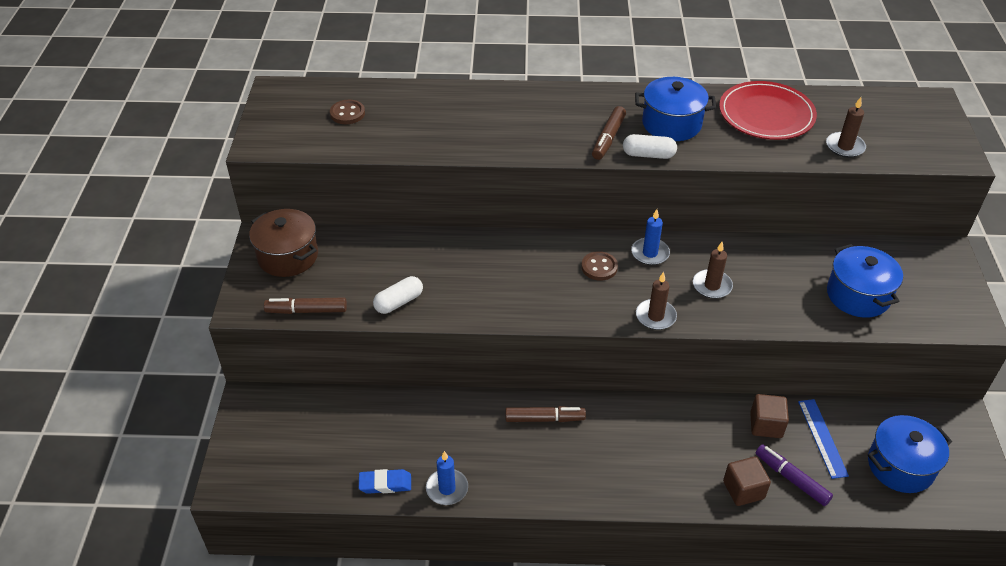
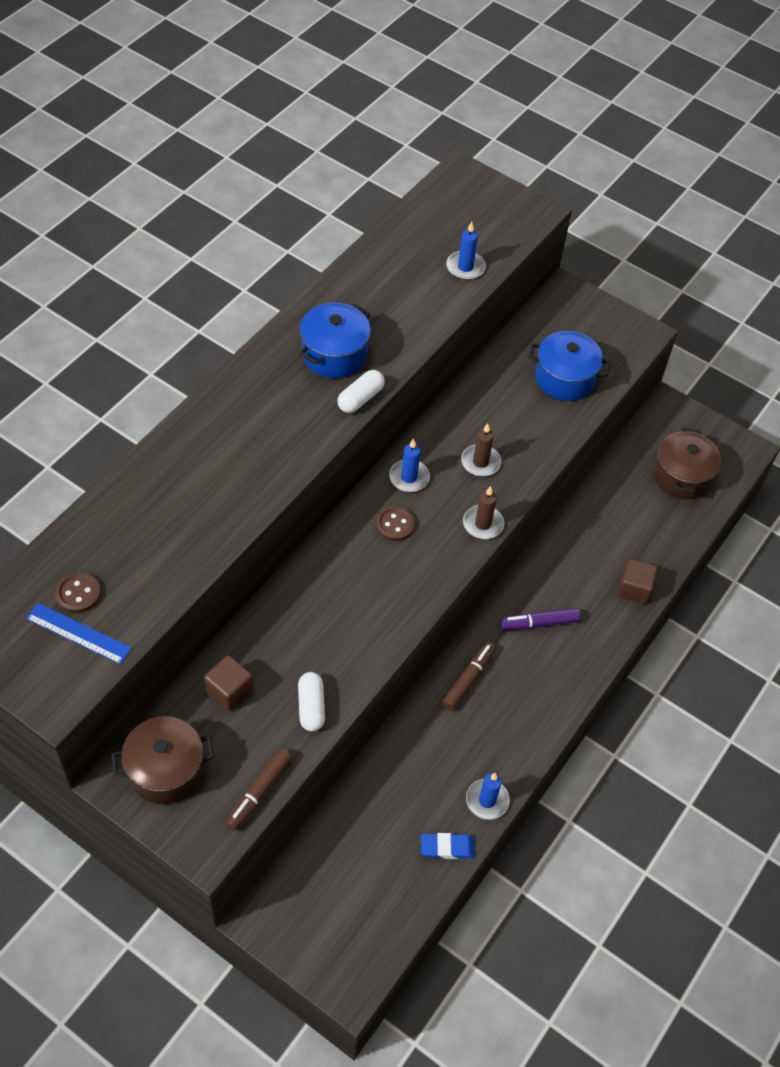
camera: 60 degrees left, 10 degrees up
(385, 484) = (447, 847): blue eraser -> blue eraser turned 60 degrees clockwise
(608, 138) = (313, 411): brown marker -> none
(766, 114) = (381, 284): red plate -> none
(766, 425) = (588, 530): brown cube -> brown cube (229, 691)
(791, 479) = (646, 551): purple marker -> purple marker (539, 623)
(822, 438) = (625, 504): blue ruler -> blue ruler (78, 633)
(845, 147) = (465, 267): brown candle -> blue candle
(900, 466) = (681, 476): blue pot -> brown pot

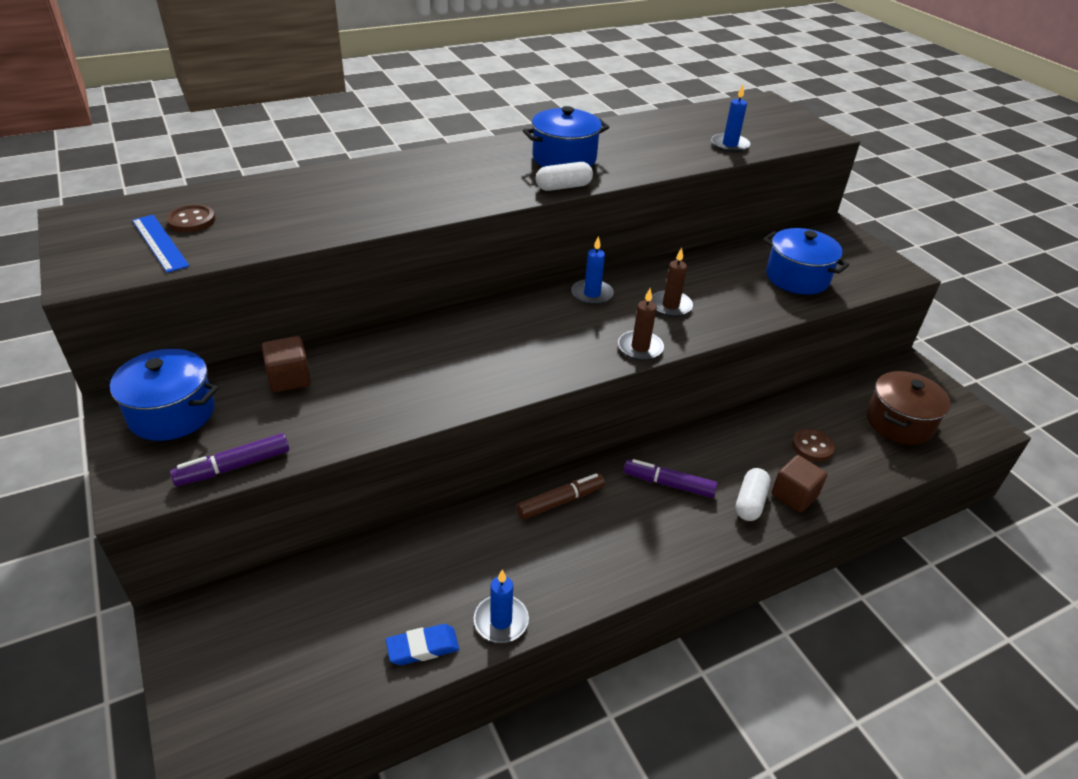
camera: 30 degrees right, 15 degrees down
(166, 770) = (172, 413): brown pot -> blue pot
(259, 792) = (233, 467): brown marker -> purple marker
(311, 707) = (351, 420): white capsule -> white capsule (750, 502)
(395, 525) = (552, 320): brown button -> brown button (812, 446)
(447, 847) = (423, 647): blue eraser -> blue eraser turned 45 degrees counterclockwise

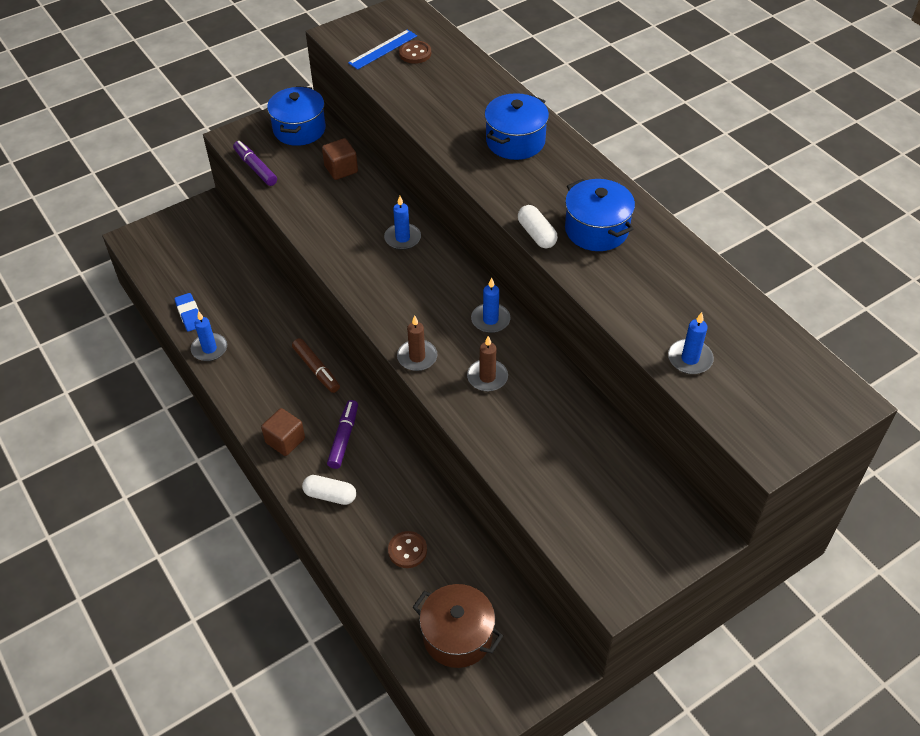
camera: 85 degrees right, 10 degrees up
(447, 339) = (402, 238): none -> blue candle
(794, 495) = (342, 529): brown cube -> brown cube (285, 440)
(797, 278) = (571, 485): blue pot -> blue pot (515, 141)

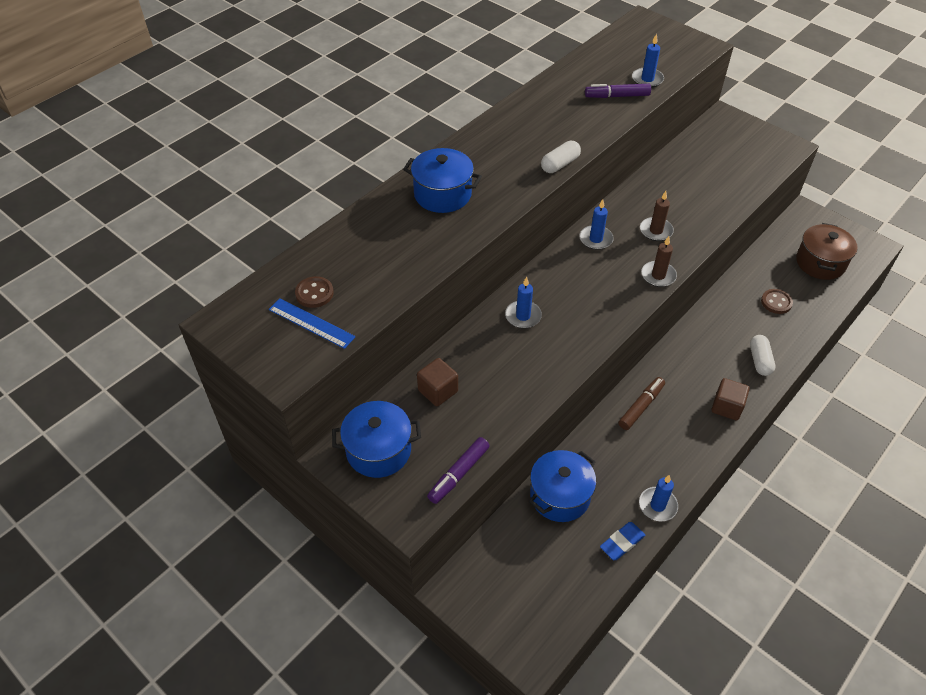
camera: 105 degrees left, 0 degrees up
(344, 438) = (702, 366): purple marker -> purple marker (617, 96)
(596, 230) = (539, 133): blue pot -> blue pot (560, 496)

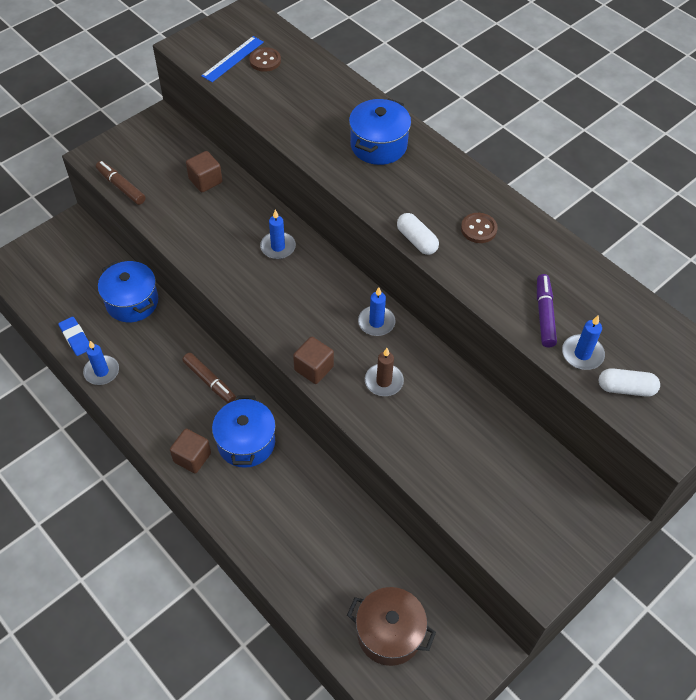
camera: 95 degrees right, 5 degrees up
(378, 450) = (157, 142): blue pot -> blue pot (246, 442)
(458, 474) = (121, 187): purple marker -> brown marker
(658, 275) = (314, 368): brown candle -> brown cube
(759, 360) = (245, 508): white capsule -> white capsule (626, 388)
(776, 302) = (328, 554): brown button -> brown button (478, 229)

